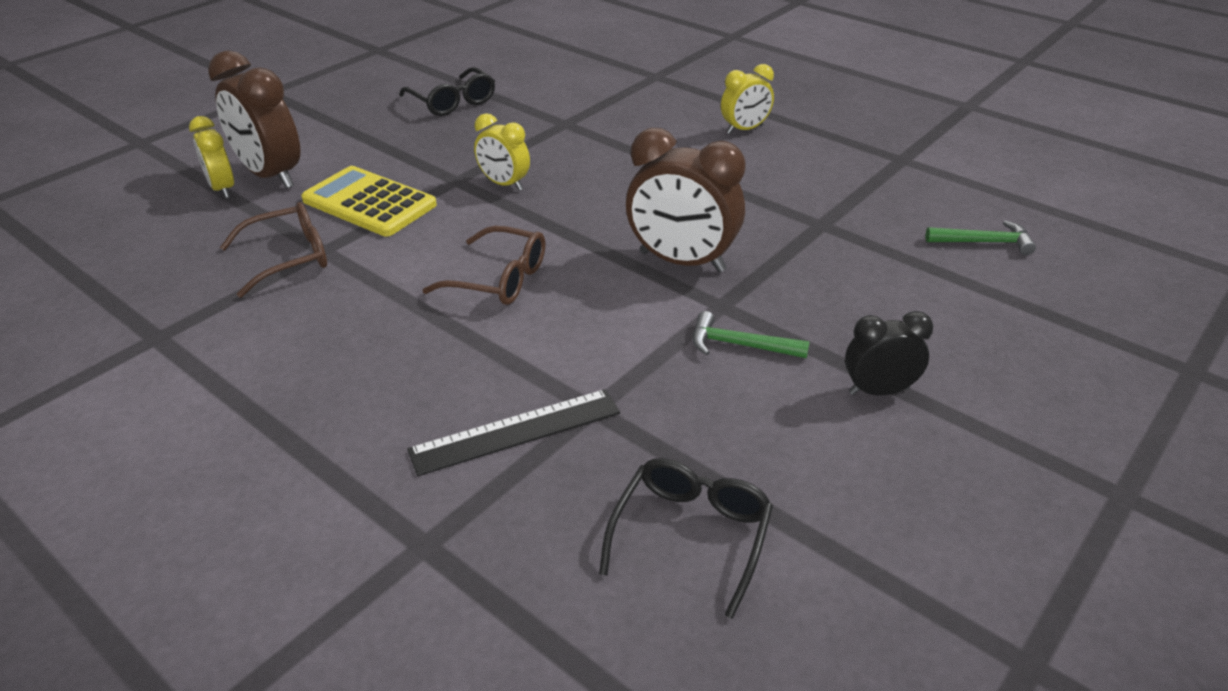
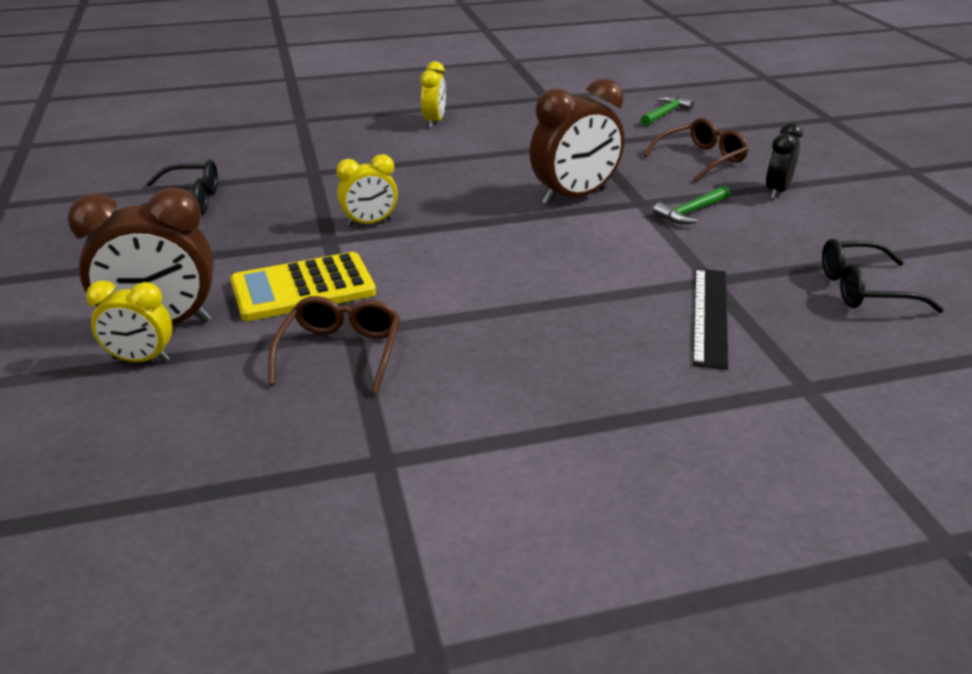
camera: 55 degrees left, 5 degrees down
(499, 279) = (509, 266): brown glasses -> brown glasses (701, 159)
(691, 535) = (864, 289): black glasses -> black glasses turned 60 degrees counterclockwise

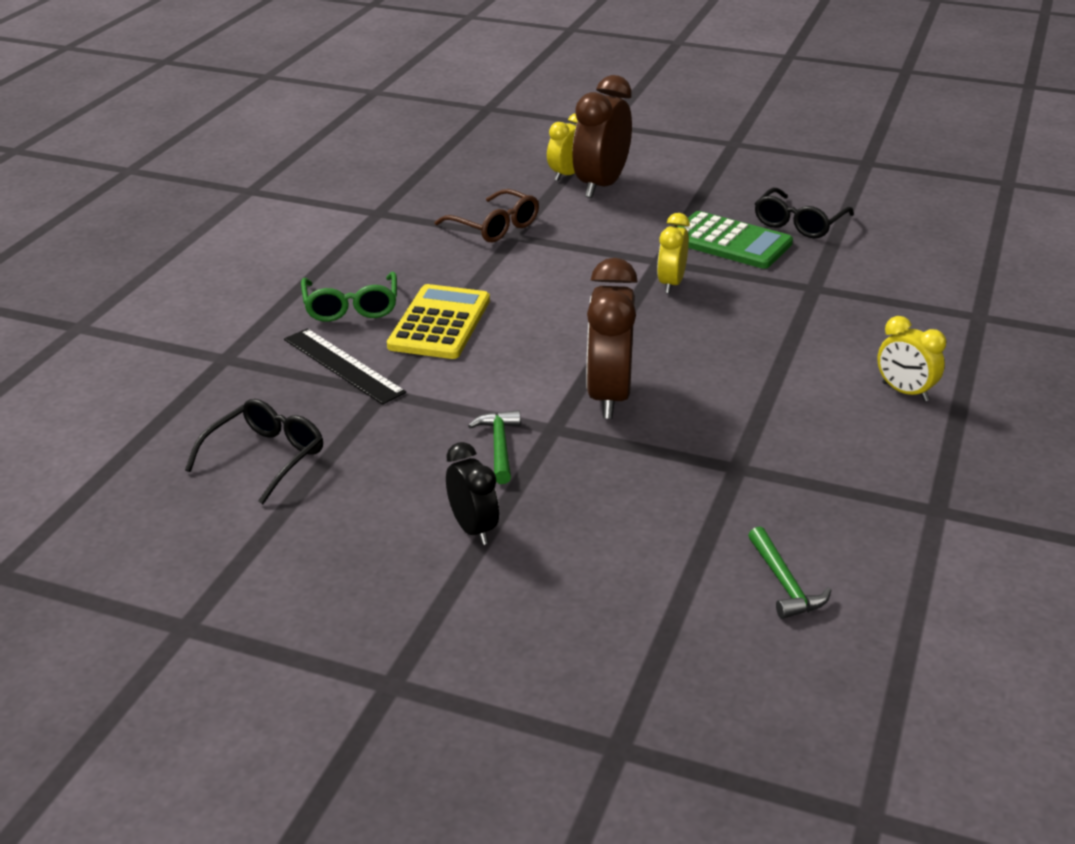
camera: 125 degrees right, 0 degrees up
(256, 221) = (729, 242): none -> green calculator
(303, 288) = (593, 234): yellow calculator -> yellow calculator (439, 323)
(618, 361) = (351, 307): none -> green glasses
(701, 159) = (609, 526): brown glasses -> none

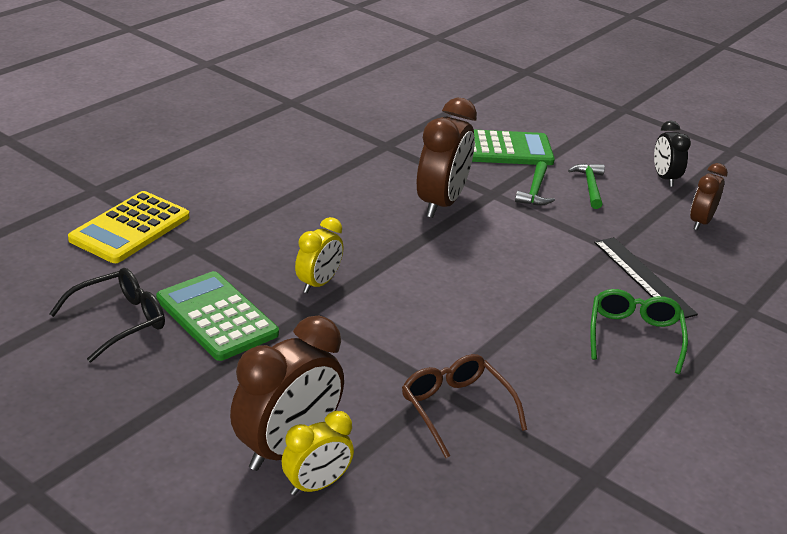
camera: 165 degrees left, 0 degrees up
(265, 458) = (700, 222): black glasses -> brown clock
(439, 323) = (553, 297): yellow calculator -> yellow calculator (130, 228)
(473, 529) = (566, 154): black clock -> black clock (664, 178)
(570, 510) = (504, 149): none -> green calculator
(784, 583) = (407, 96): green hammer -> green hammer (590, 186)
(905, 392) = (229, 156): yellow clock -> none

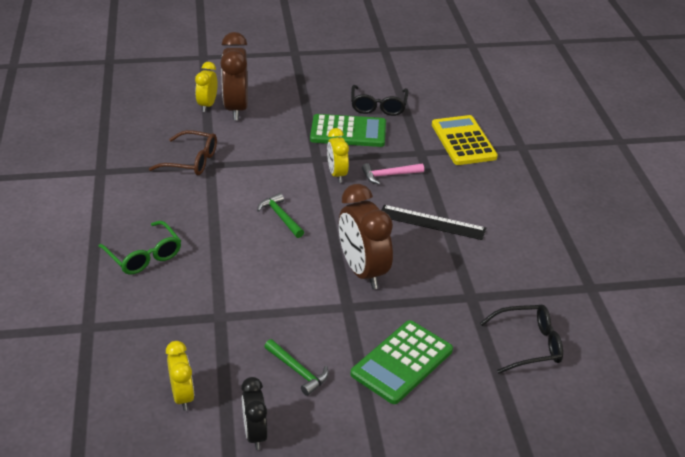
camera: 135 degrees right, 5 degrees up
(270, 249) = (389, 175): none -> pink hammer
(400, 109) = (528, 345): none -> black glasses
(535, 191) = (326, 332): green hammer -> green hammer (281, 217)
(643, 277) = (176, 305): black ruler -> black ruler (432, 222)
(664, 178) = (255, 434): black clock -> black clock turned 135 degrees counterclockwise
(700, 222) = (182, 396): brown clock -> yellow clock

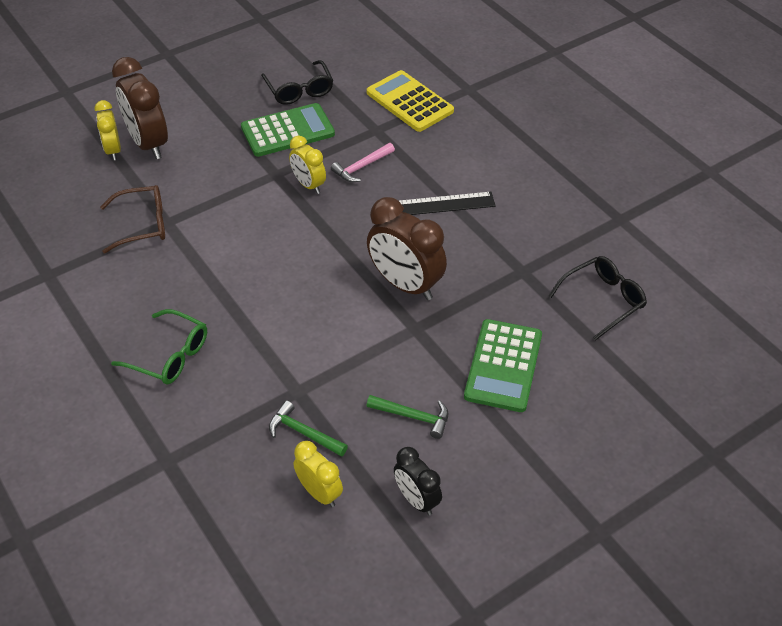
camera: 25 degrees left, 10 degrees up
(281, 217) = (284, 255): green hammer -> green hammer (304, 433)

